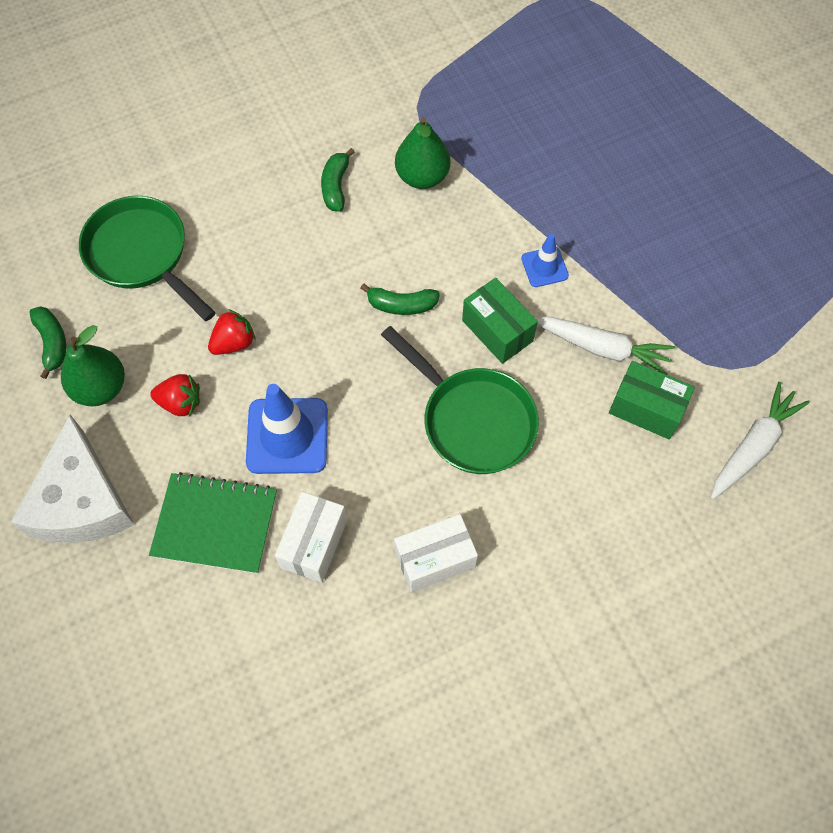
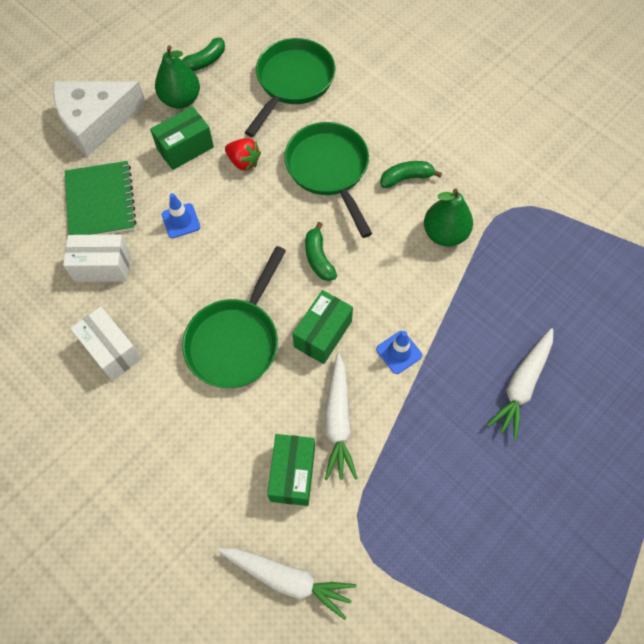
camera: 70 degrees right, 0 degrees up
(180, 403) = (185, 148): red strawberry -> green box
(287, 436) = (181, 221): blue traffic cone -> blue traffic cone, size x0.54
(289, 257) = (329, 170): none -> green pan
(617, 176) = (521, 385): none -> white carrot

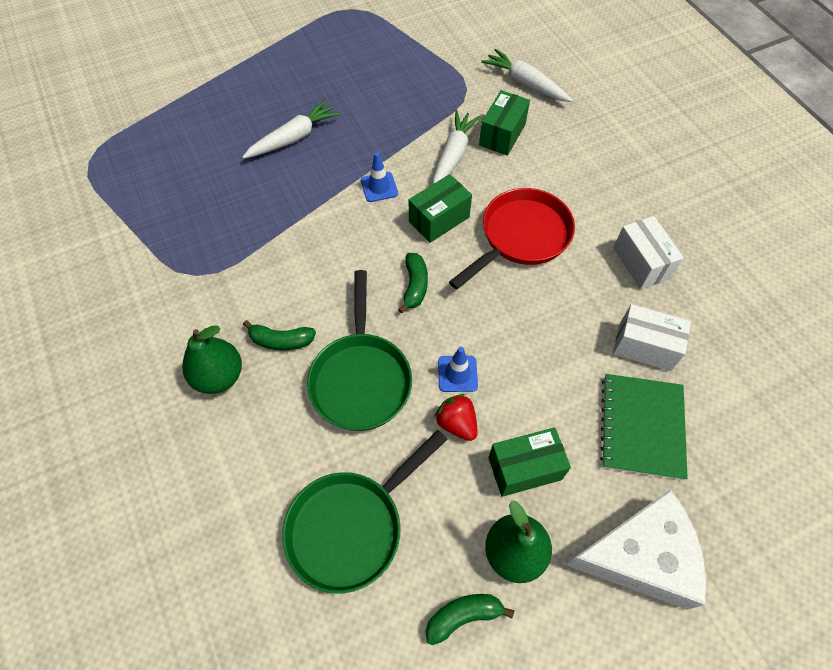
camera: 160 degrees left, 5 degrees down
(181, 221) = (549, 372): blue traffic cone -> blue traffic cone (457, 374)
(235, 341) = (521, 237): green pan -> red pan
(444, 234) = (278, 270): green pear -> green pear (219, 376)

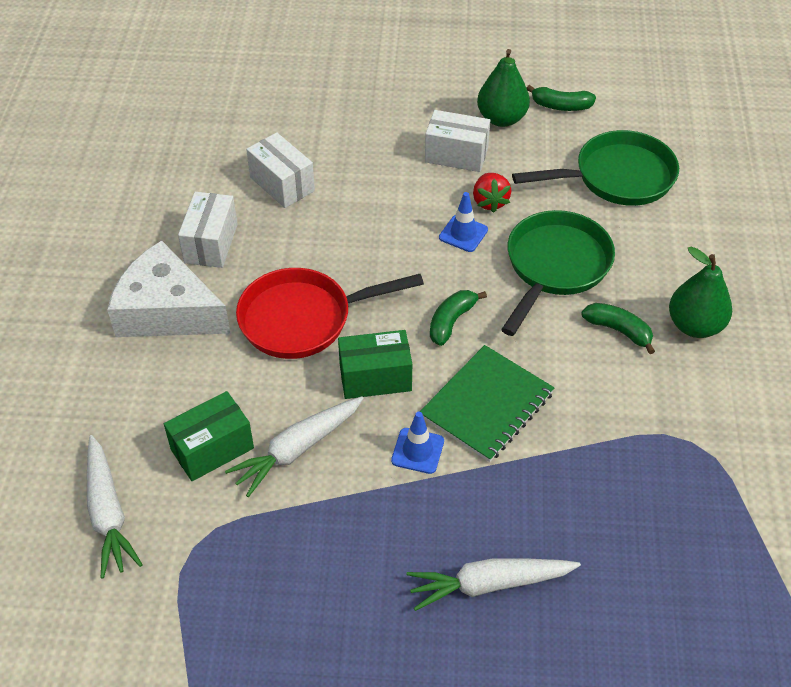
camera: 150 degrees left, 10 degrees down
(524, 468) = (456, 155): green box -> white box
(641, 427) = (341, 141): green notebook -> green notebook (487, 405)
(641, 556) = (414, 84): white cheese -> white cheese (167, 310)

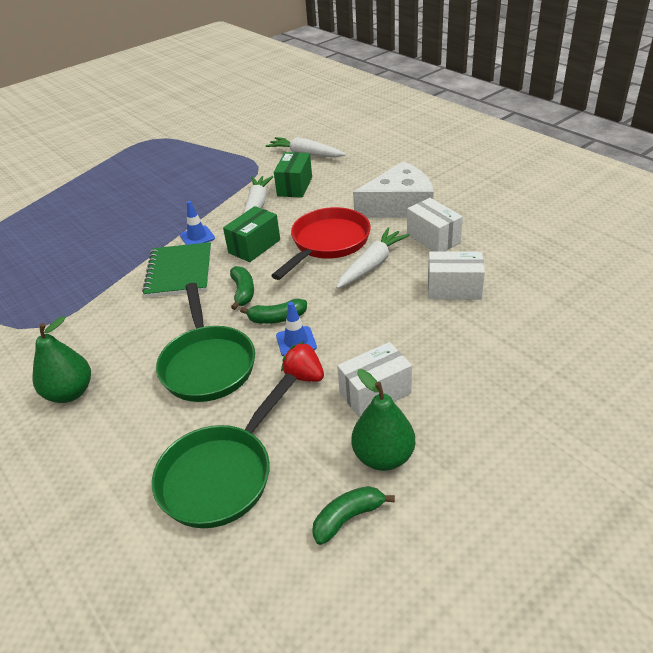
camera: 140 degrees right, 10 degrees down
(489, 584) = (116, 221): white carrot -> white carrot (372, 265)
(618, 330) = (127, 354): green banana -> green banana (277, 318)

